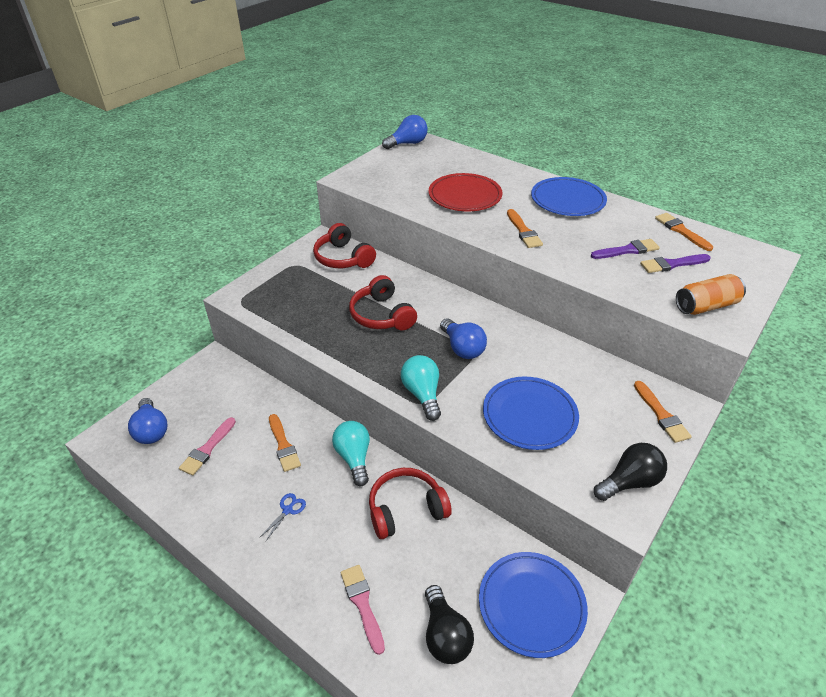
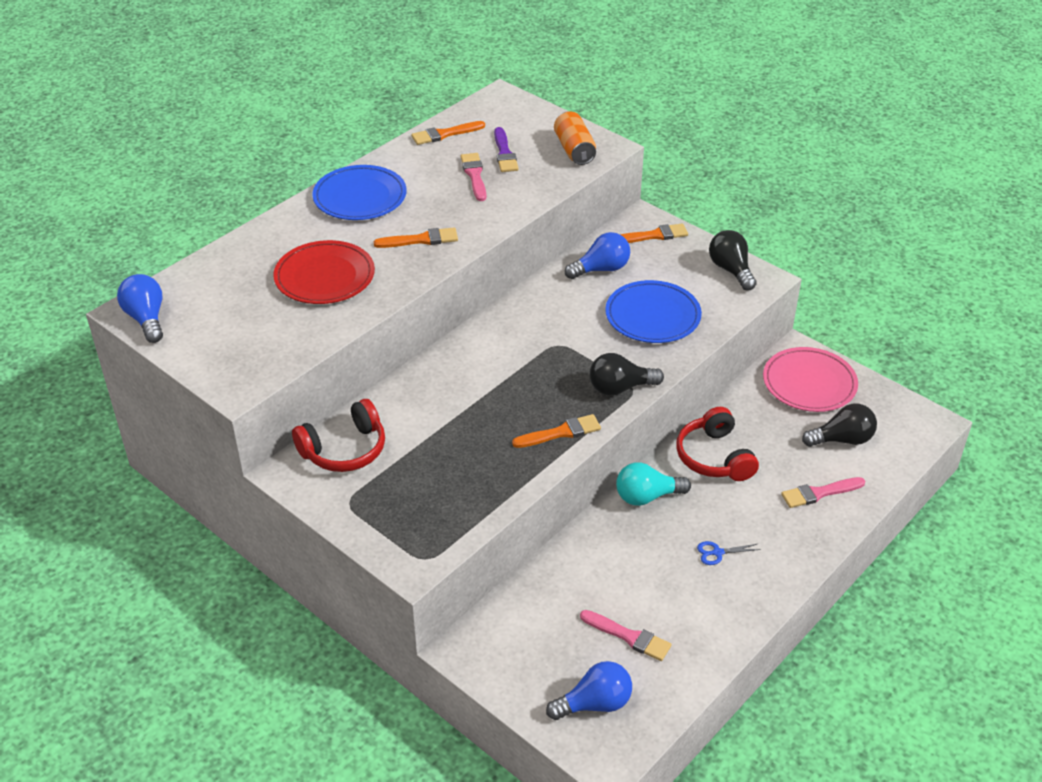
camera: 85 degrees left, 0 degrees up
(283, 445) = (626, 561): orange brush -> orange brush (561, 432)
(288, 510) = (717, 553): blue scissors -> blue scissors turned 45 degrees counterclockwise
(381, 315) = (480, 414): red headphones -> none
(422, 394) = (620, 388): turquoise light bulb -> black light bulb
(462, 348) = (549, 351): blue light bulb -> blue light bulb (601, 269)
(531, 605) = (809, 383): blue plate -> pink plate
(627, 250) = (474, 175): purple brush -> pink brush

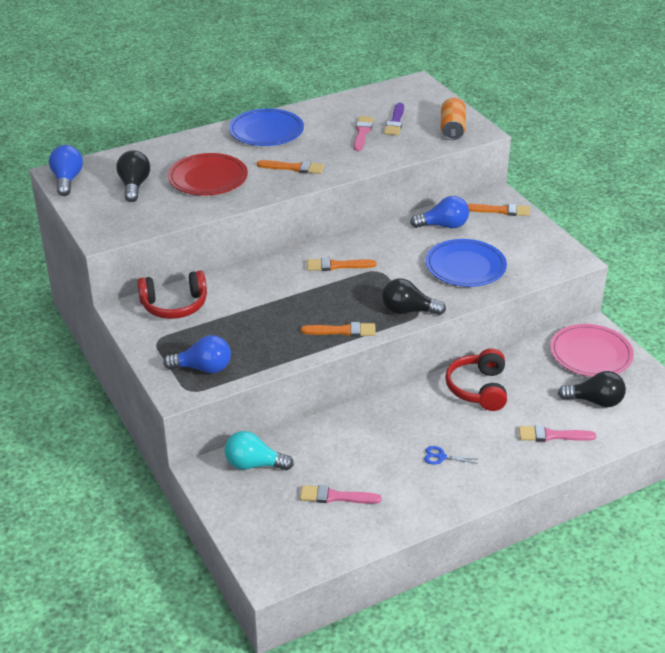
camera: 20 degrees right, 5 degrees down
(445, 134) = (357, 101): orange brush -> orange brush (337, 265)
(594, 704) = (282, 535): blue light bulb -> blue light bulb (203, 368)
(629, 636) = (335, 497): pink brush -> pink brush turned 135 degrees clockwise
(647, 496) = (406, 403): turquoise light bulb -> turquoise light bulb (254, 464)
(731, 270) = (551, 247): black light bulb -> black light bulb (134, 186)

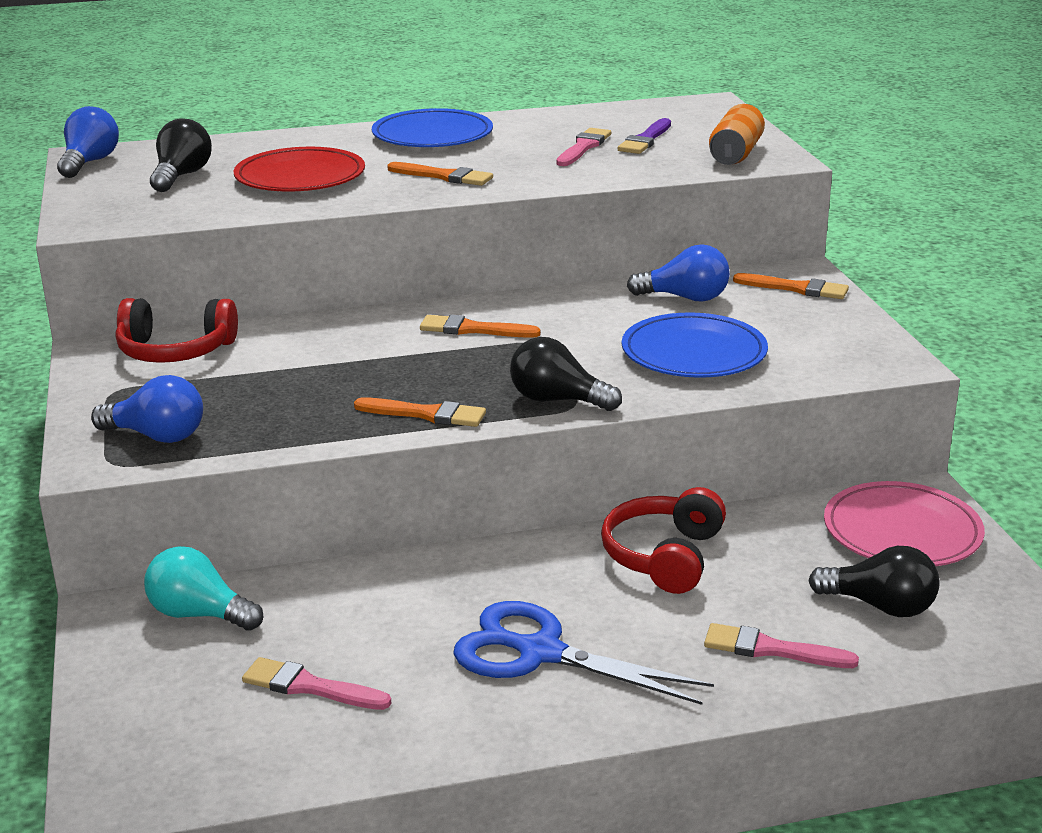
camera: 15 degrees right, 10 degrees down
(441, 457) = (540, 652): blue scissors -> blue scissors, size x2.48

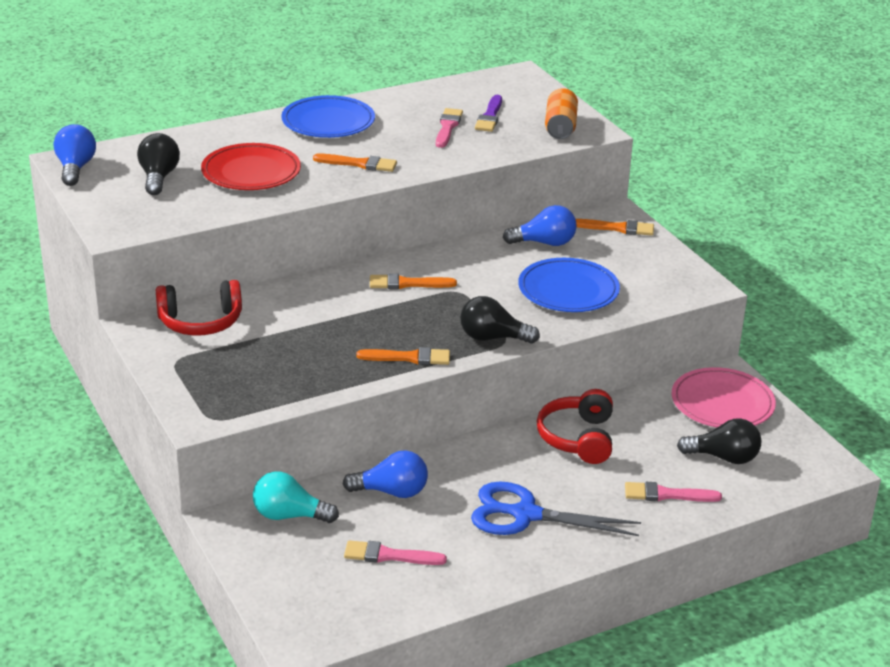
camera: 15 degrees left, 5 degrees up
(157, 436) = (231, 394): blue light bulb -> blue light bulb (391, 492)

